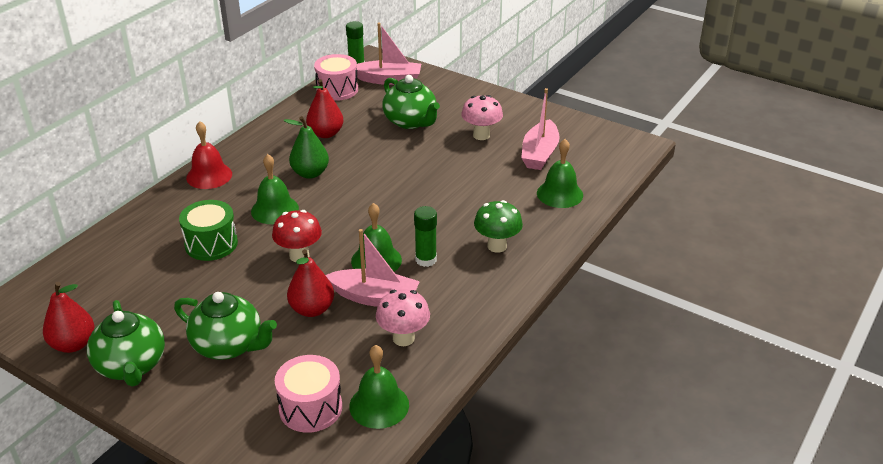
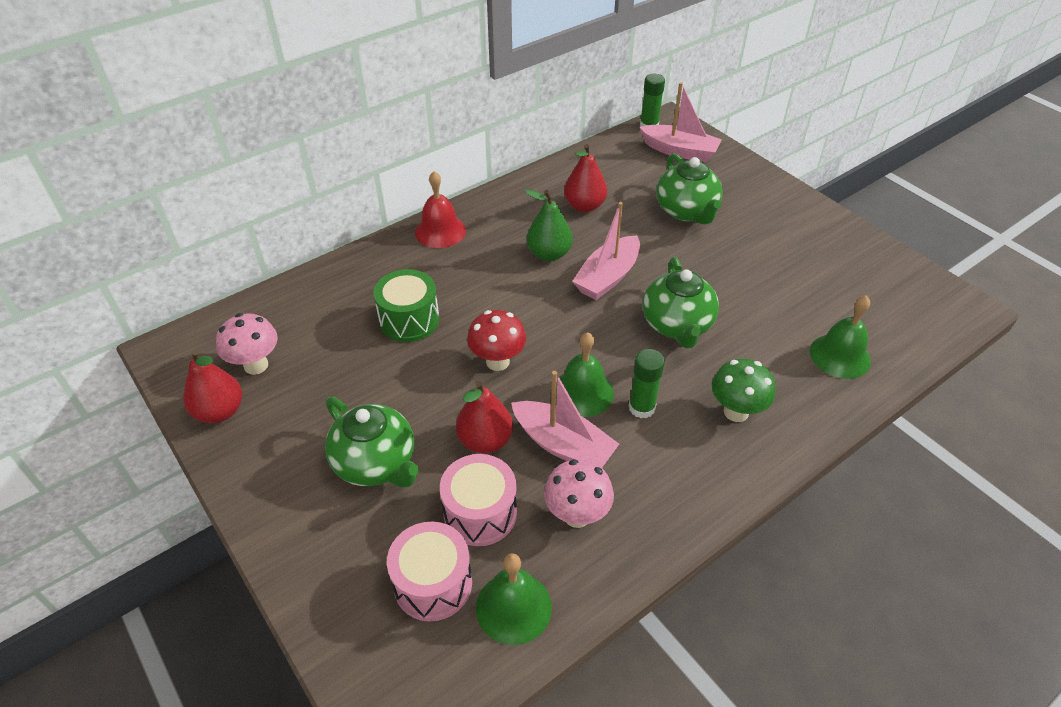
camera: 20 degrees right, 10 degrees up
(131, 366) = (265, 459): green teapot -> green teapot (677, 325)
(274, 209) = (493, 292): green bell -> none
(337, 89) = (617, 152): pink drum -> pink drum (480, 513)
(481, 135) = (765, 248): pink mushroom -> pink mushroom (256, 365)
(539, 154) = (831, 291): pink boat -> pink boat (607, 277)

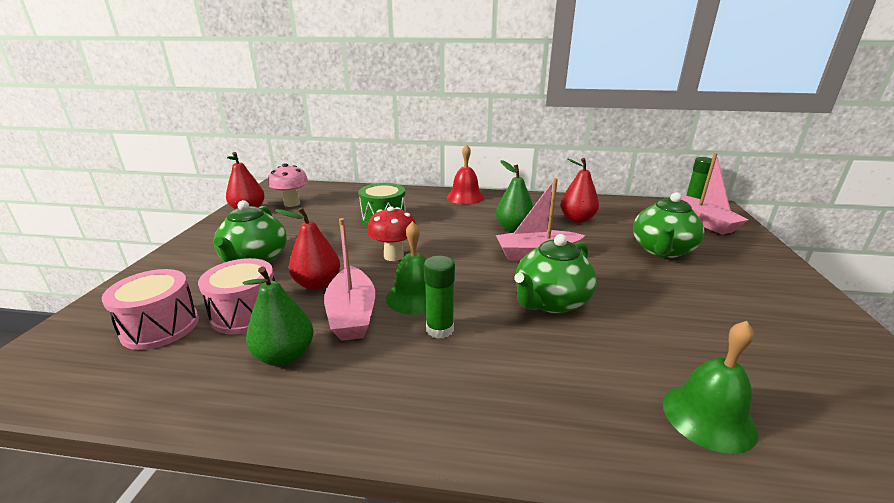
camera: 45 degrees right, 20 degrees down
(513, 607) = (156, 374): green bell -> none
(577, 515) = (285, 356): pink mushroom -> green pear
(736, 412) = (515, 383): green mushroom -> none

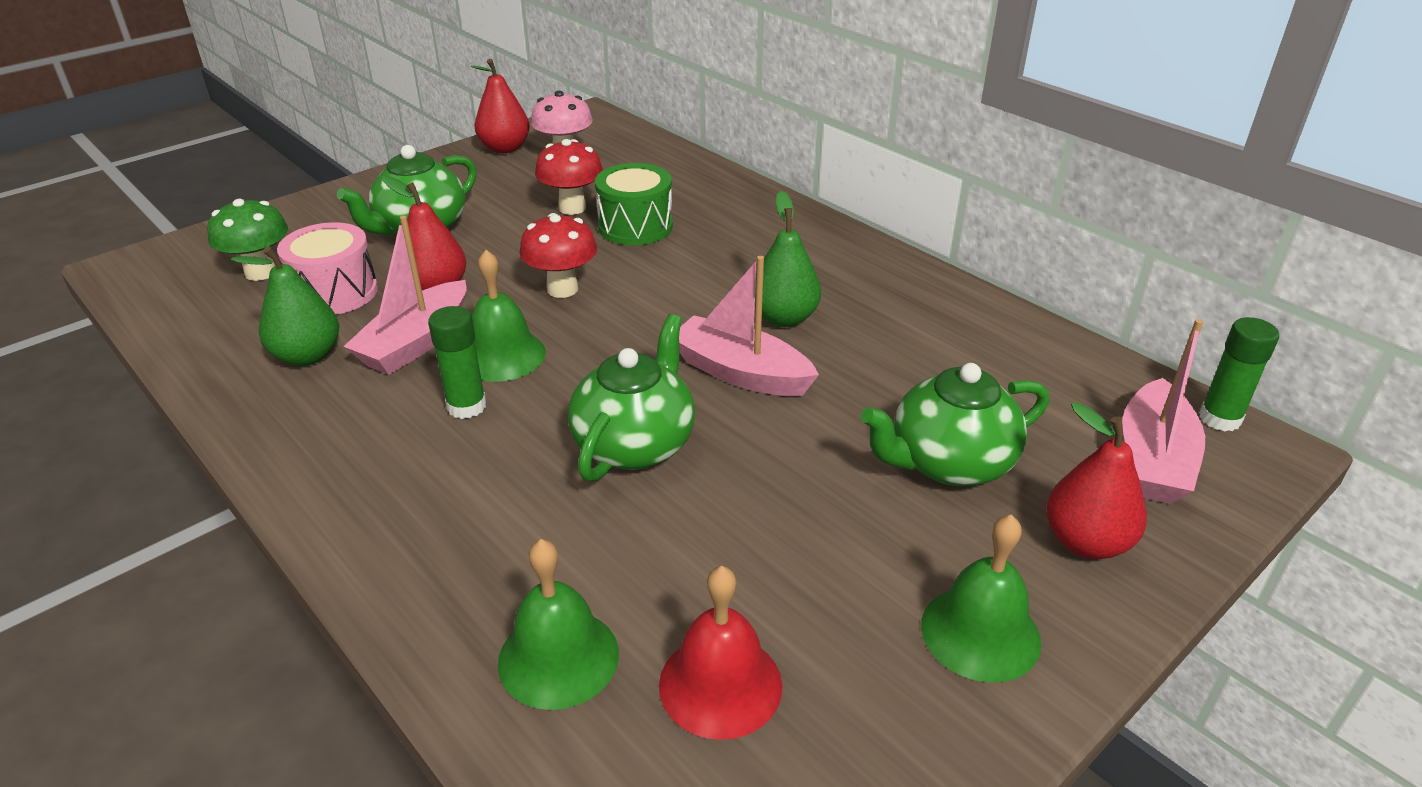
camera: 40 degrees right, 10 degrees up
(160, 327) = (261, 272): pink drum -> green mushroom
(336, 222) = (572, 208): none -> red mushroom
(465, 197) = (809, 232): red bell -> red bell (720, 684)
(550, 302) = (635, 444): green teapot -> green teapot turned 120 degrees clockwise
(577, 219) = (916, 347): red pear -> red pear (1086, 542)
(782, 298) = (980, 633): none -> green bell

